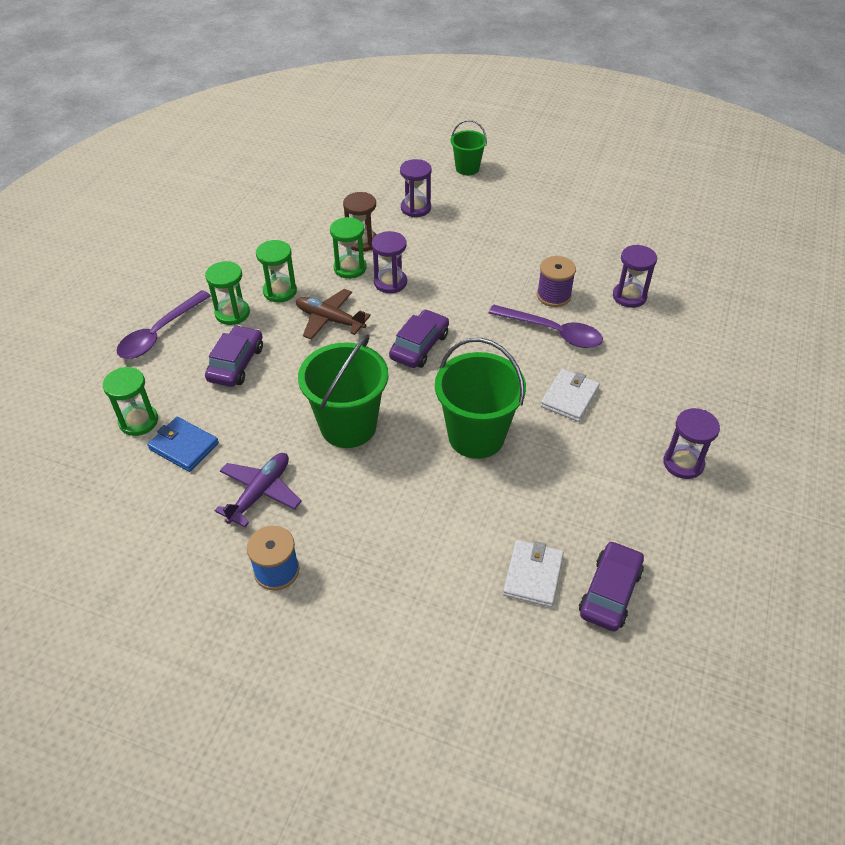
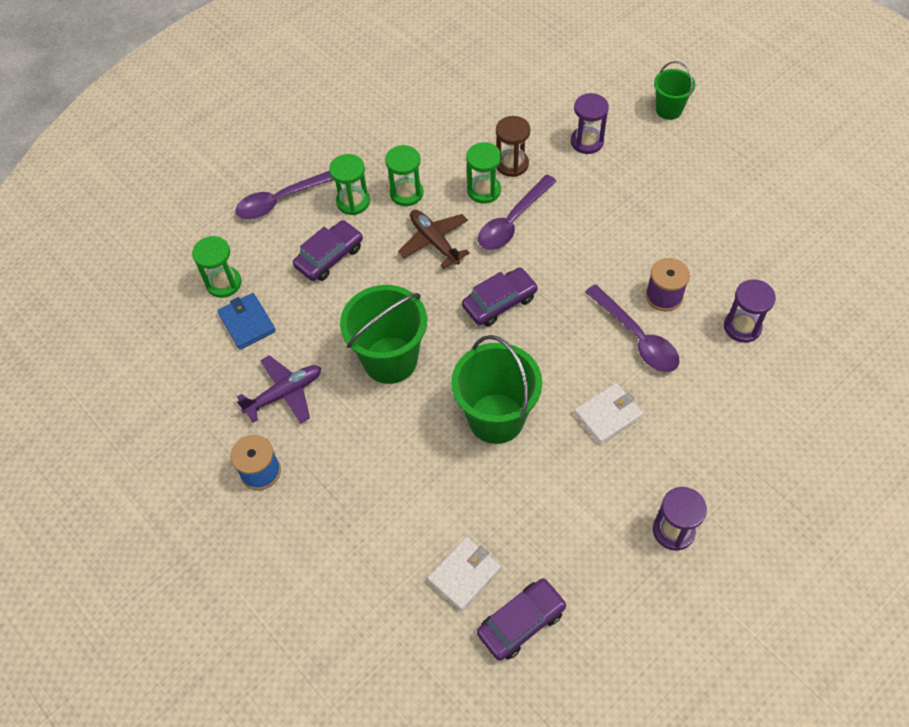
camera: 30 degrees right, 10 degrees up
(390, 282) = (512, 221): purple hourglass -> purple spoon

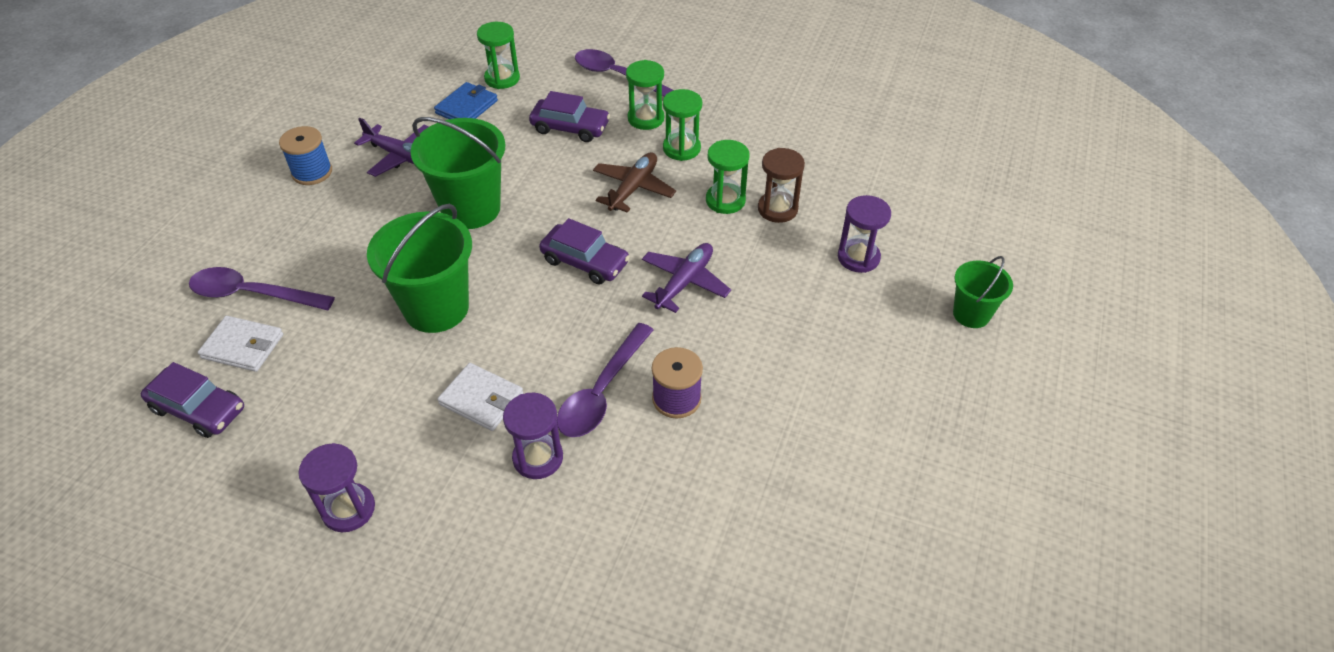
camera: 60 degrees right, 10 degrees down
(512, 221) = (699, 235): purple spoon -> purple spoon (253, 294)
(556, 249) = (684, 282): none -> purple plane
(742, 327) = (675, 492): purple hourglass -> purple hourglass (538, 458)

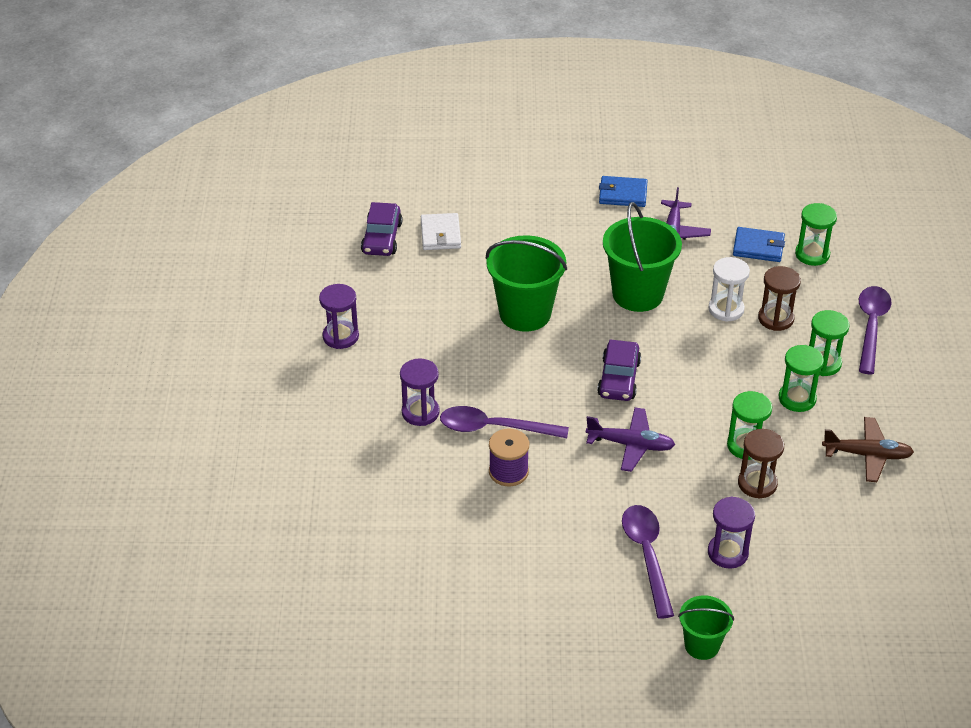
camera: 70 degrees right, 5 degrees down
(253, 294) = (487, 218): purple spoon -> purple spoon (647, 556)
(312, 172) = (623, 194): blue spool -> blue wallet
(481, 399) = (455, 367): white wallet -> none
(536, 155) = (726, 309): none -> white hourglass
(570, 127) = (775, 318): purple car -> brown hourglass
(633, 188) = (723, 382): brown plane -> brown plane (867, 455)

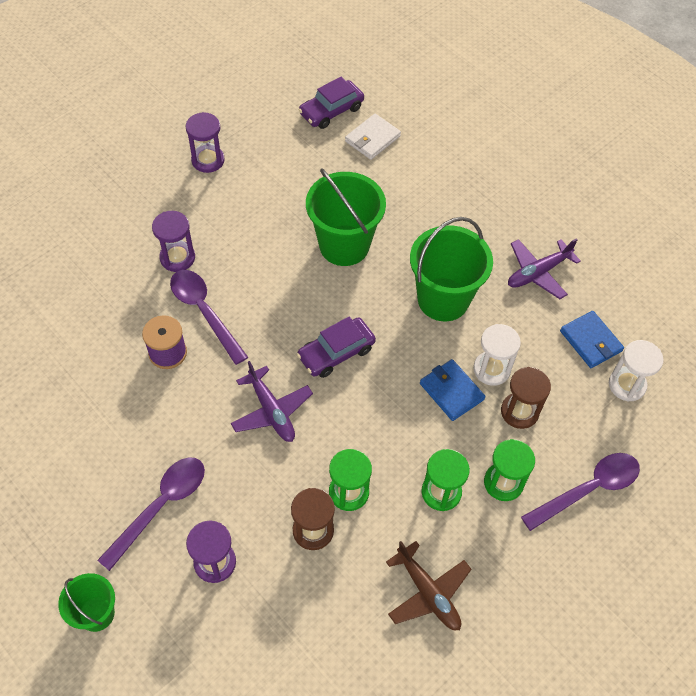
camera: 45 degrees right, 15 degrees up
(623, 194) = (545, 211): blue wallet -> blue wallet (451, 391)
(812, 254) = (627, 385): green hourglass -> white hourglass

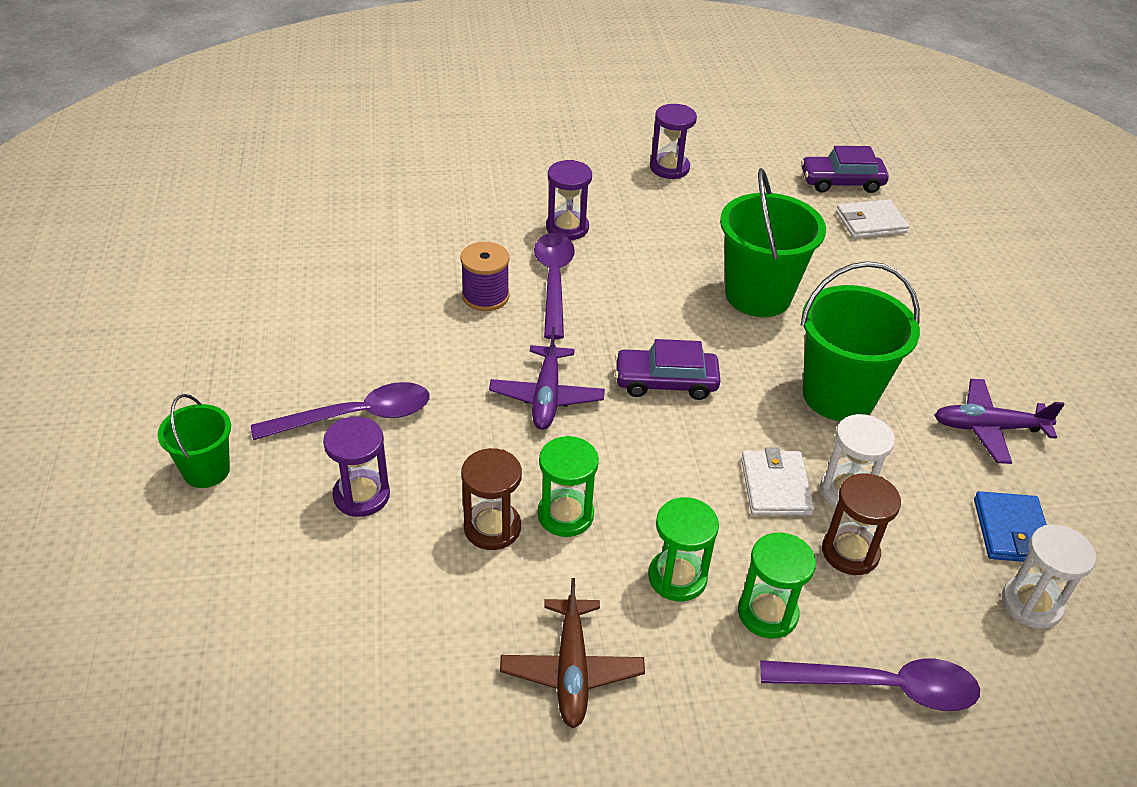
camera: 35 degrees right, 15 degrees down
(451, 391) = (775, 486): blue wallet -> white wallet

